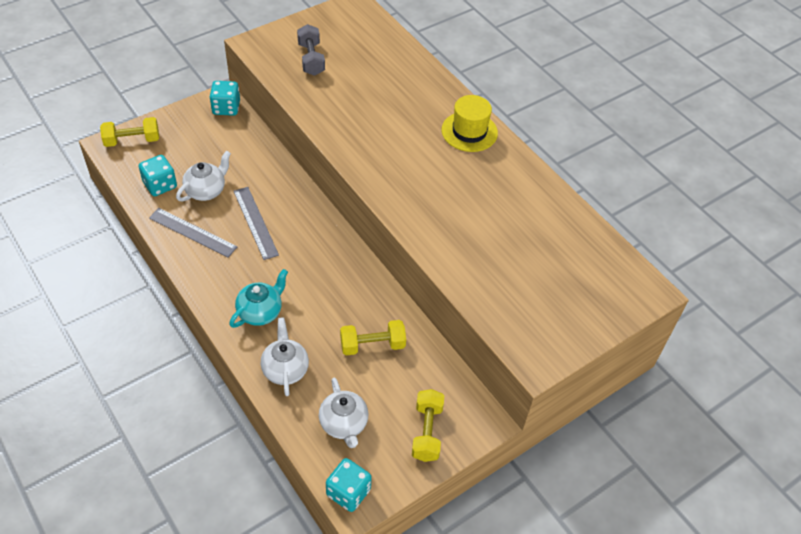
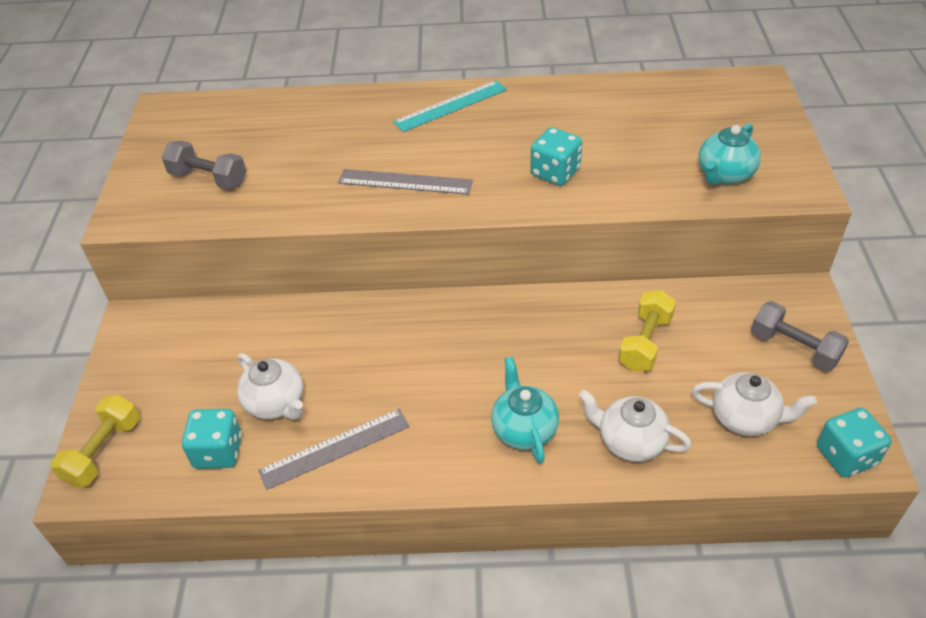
camera: 50 degrees left, 5 degrees down
(206, 191) = (276, 403): white teapot -> white teapot turned 150 degrees clockwise
(226, 108) = (153, 323): turquoise dice -> turquoise dice (555, 172)
(255, 222) = (374, 374): grey ruler -> grey ruler (405, 182)
(427, 432) = (794, 348): yellow dumbbell -> grey dumbbell
(469, 131) = (450, 105): yellow hat -> turquoise ruler
(515, 308) = (724, 174): none -> turquoise teapot

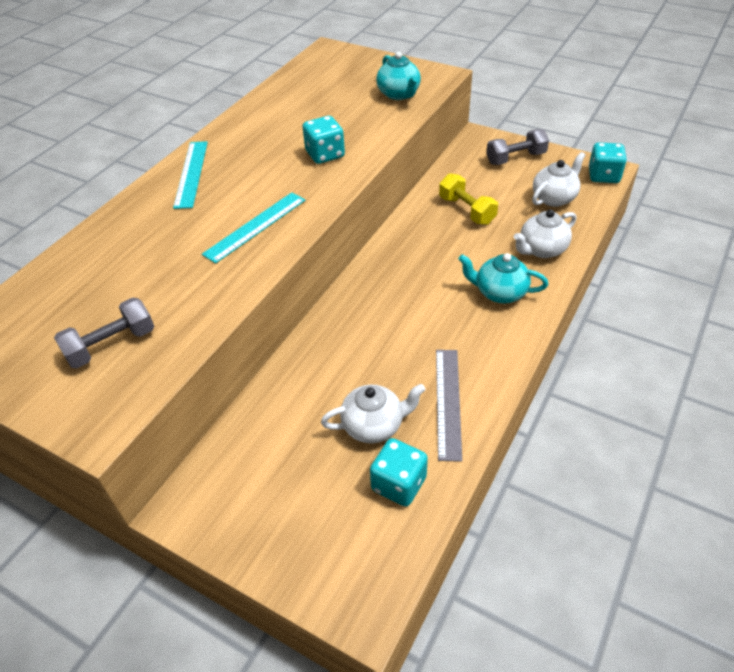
camera: 60 degrees left, 0 degrees up
(103, 451) = (335, 581): yellow dumbbell -> none
(405, 182) = (255, 226): grey ruler -> turquoise ruler

